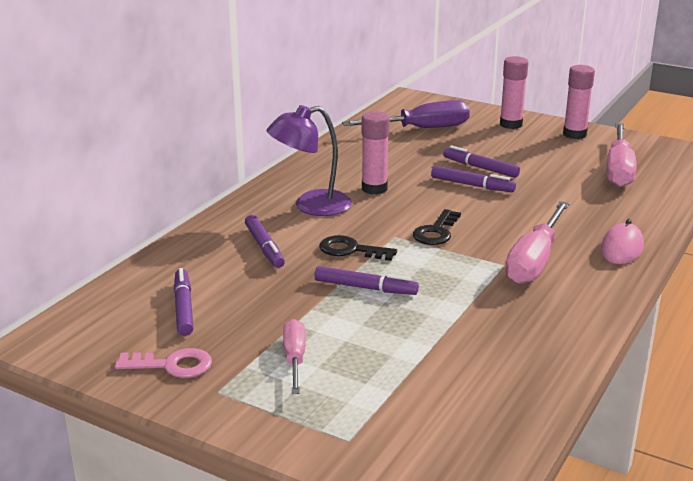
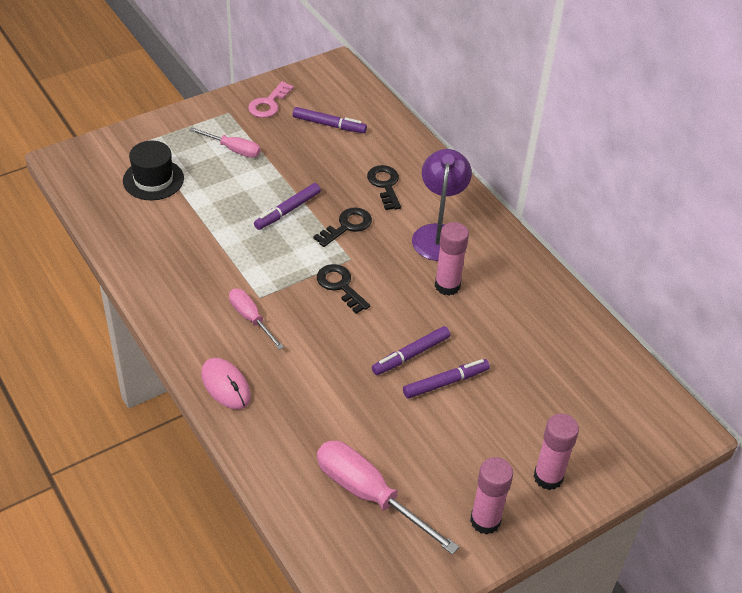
camera: 115 degrees right, 20 degrees up
(264, 247) = (385, 185): purple marker -> black key
(415, 398) = (153, 179): none -> black hat
(421, 129) = (576, 389): purple screwdriver -> none
(535, 261) = (250, 318): pink screwdriver -> pink screwdriver, size x0.58

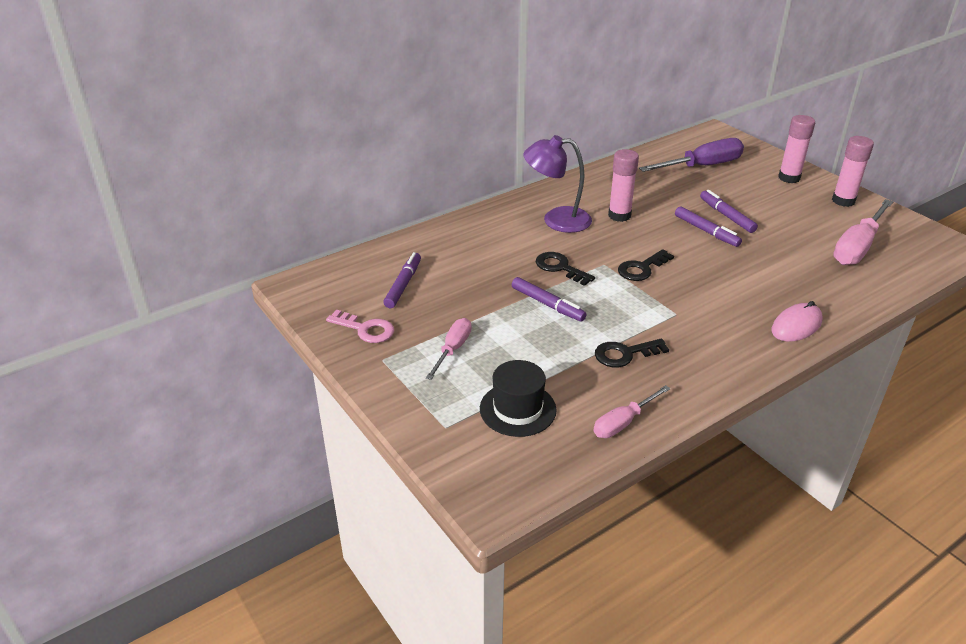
camera: 90 degrees left, 10 degrees down
(250, 318) = (706, 317): pink screwdriver -> pink screwdriver (623, 422)
(385, 185) = (495, 248): black key -> black key (625, 354)
(574, 388) = (702, 166): none -> purple screwdriver

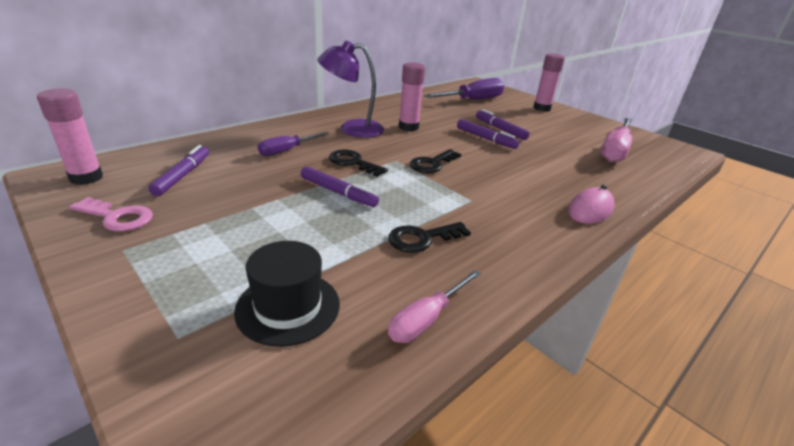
camera: 10 degrees left, 5 degrees down
(453, 349) = (219, 237): pink screwdriver -> none
(492, 252) = (287, 150): none -> purple screwdriver
(843, 201) = (589, 122): pink glue stick -> pink glue stick (86, 178)

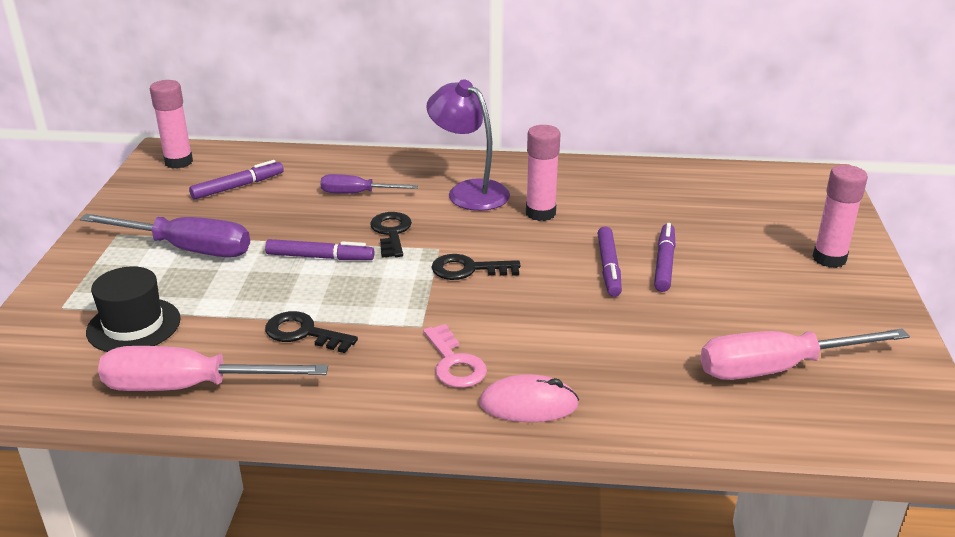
camera: 50 degrees right, 0 degrees up
(117, 217) = (149, 206): pink key -> pink key (454, 363)
(338, 192) = (320, 257): purple marker -> purple marker turned 75 degrees counterclockwise
(427, 319) = (189, 387): pink screwdriver -> pink screwdriver, size x1.71
(472, 100) = (732, 204): purple screwdriver -> purple screwdriver (187, 249)

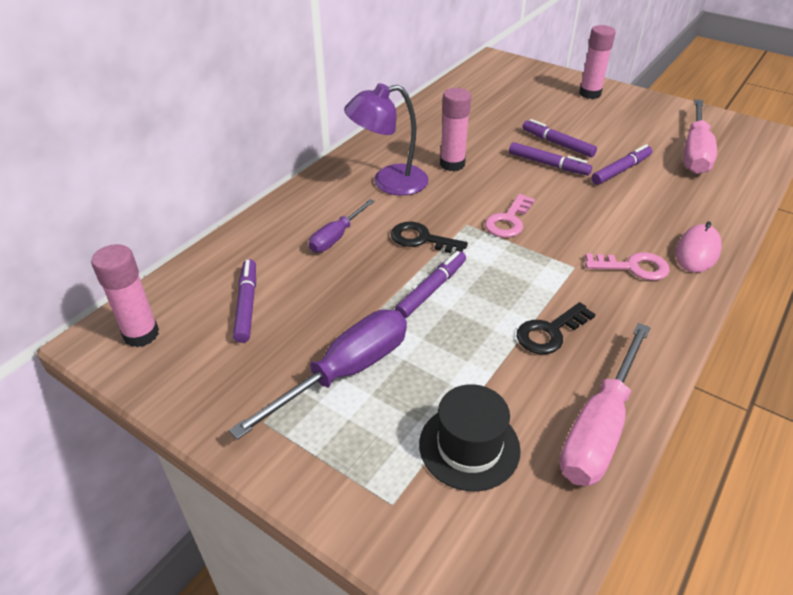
camera: 60 degrees left, 10 degrees up
(468, 269) = (508, 221): black key -> pink key
(656, 318) = (621, 170): none -> purple marker

